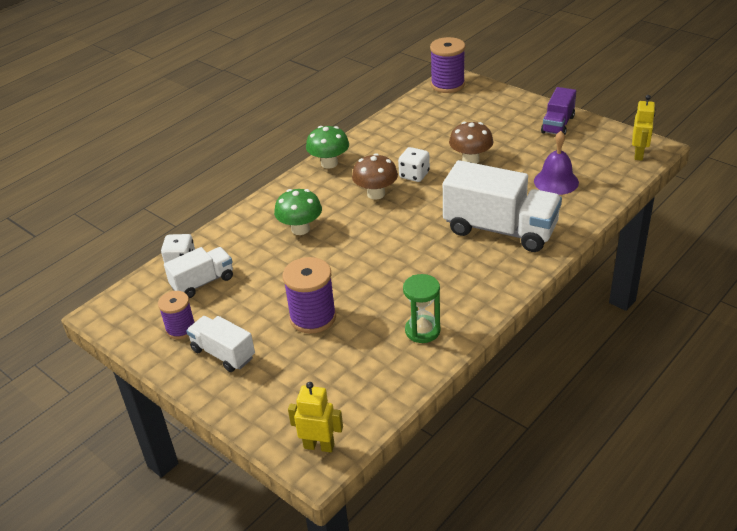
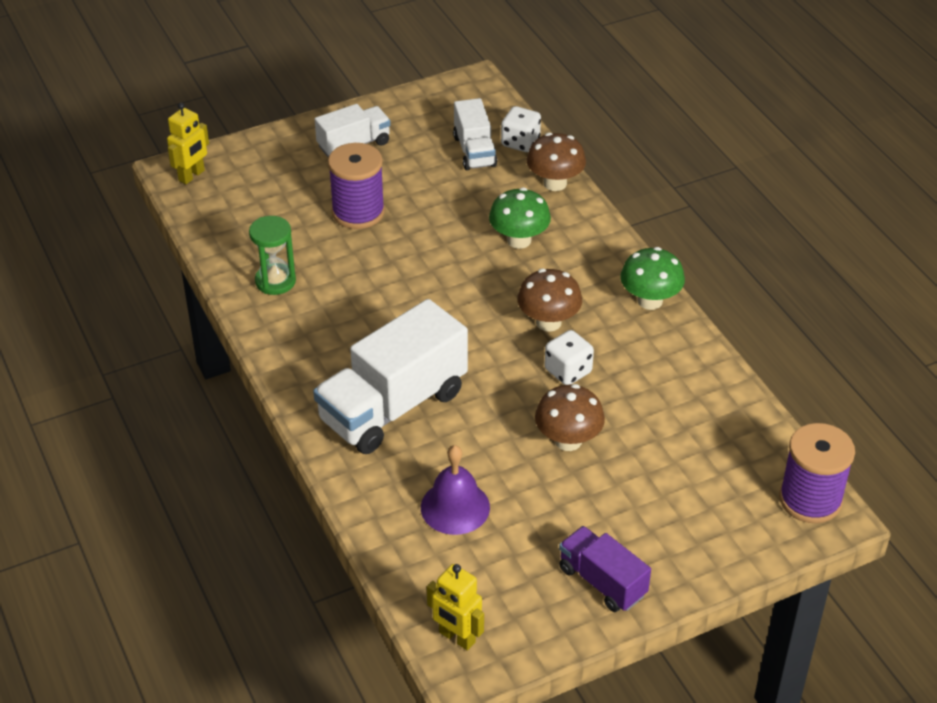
camera: 110 degrees right, 5 degrees up
(181, 329) = (411, 125): purple spool -> none
(226, 232) = (555, 183): none -> brown mushroom

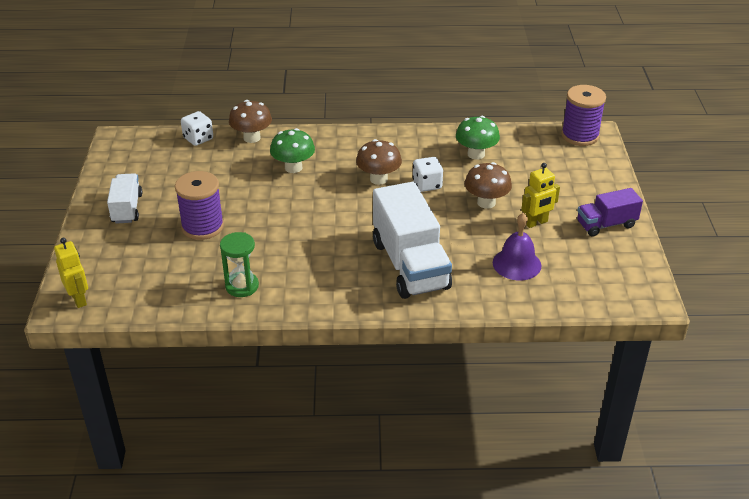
camera: 65 degrees left, 5 degrees down
(456, 637) = (626, 294): yellow robot -> yellow robot (536, 223)
(474, 151) = (188, 159): white truck -> none
(650, 301) = (388, 137): green mushroom -> green mushroom (476, 154)

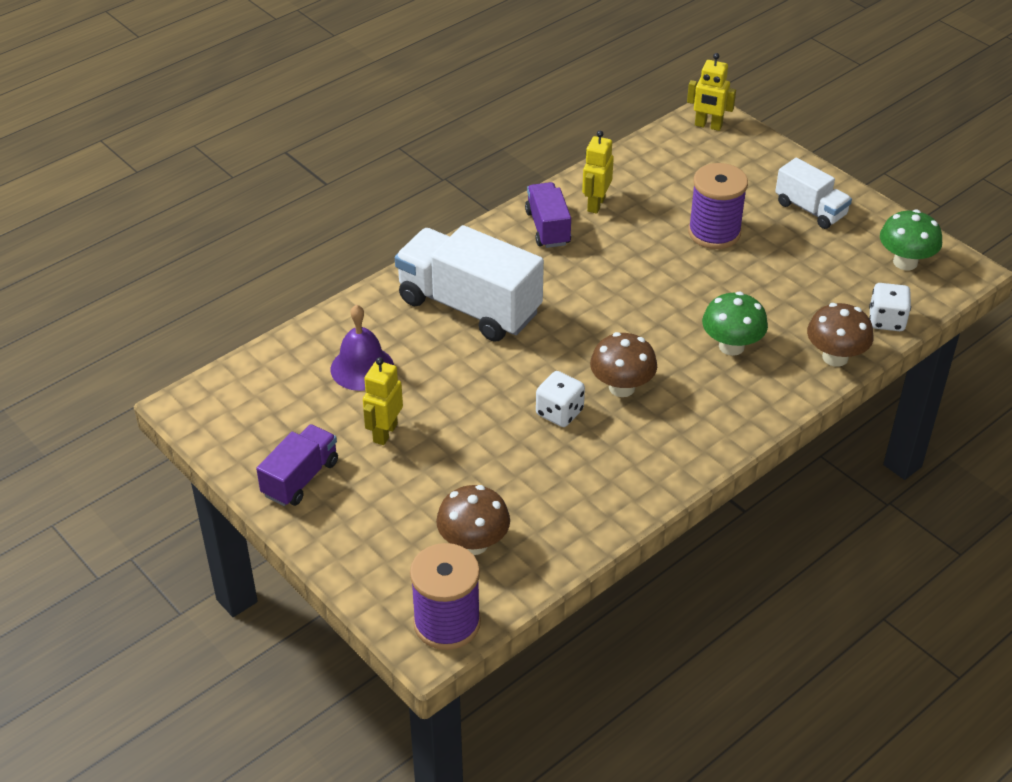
camera: 140 degrees right, 5 degrees up
(242, 286) = (595, 204): green hourglass -> yellow robot
(295, 288) = (548, 228): none -> purple truck
(476, 154) = (552, 497): green mushroom -> green mushroom (905, 262)
(486, 202) = (467, 427): brown mushroom -> brown mushroom (473, 543)

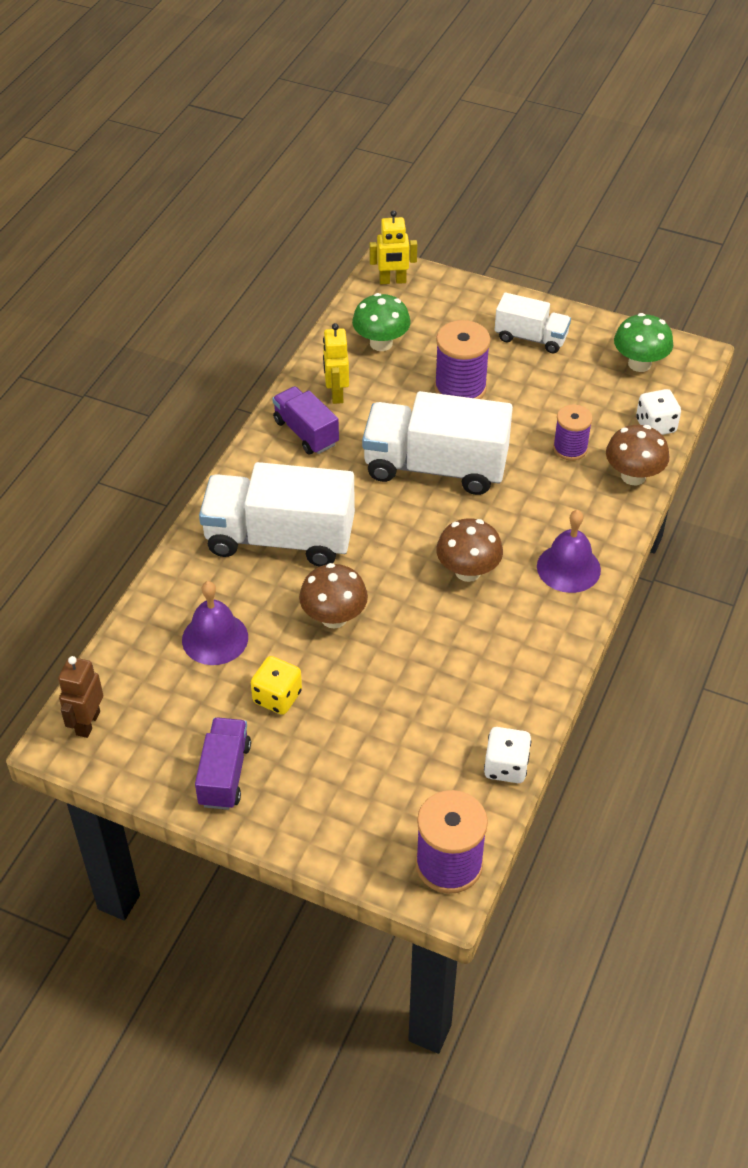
camera: 25 degrees left, 5 degrees up
(215, 398) = (87, 723): none -> brown robot
(385, 433) = (277, 697): yellow robot -> yellow dice
(473, 543) = (426, 776): brown mushroom -> brown mushroom (334, 617)
(559, 412) = (427, 616): white dice -> white dice (506, 766)
(648, 291) = (435, 467): none -> white truck
(719, 415) = (568, 568): none -> purple bell
(731, 346) = (540, 496): green mushroom -> green mushroom (381, 343)
(787, 314) = (570, 448): none -> purple spool

